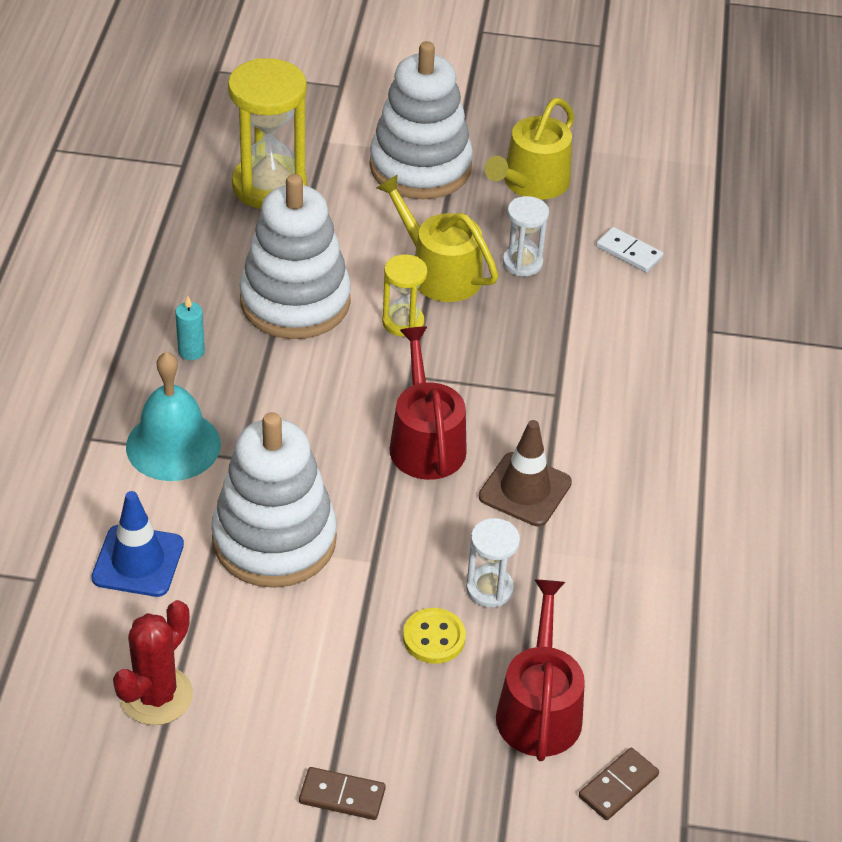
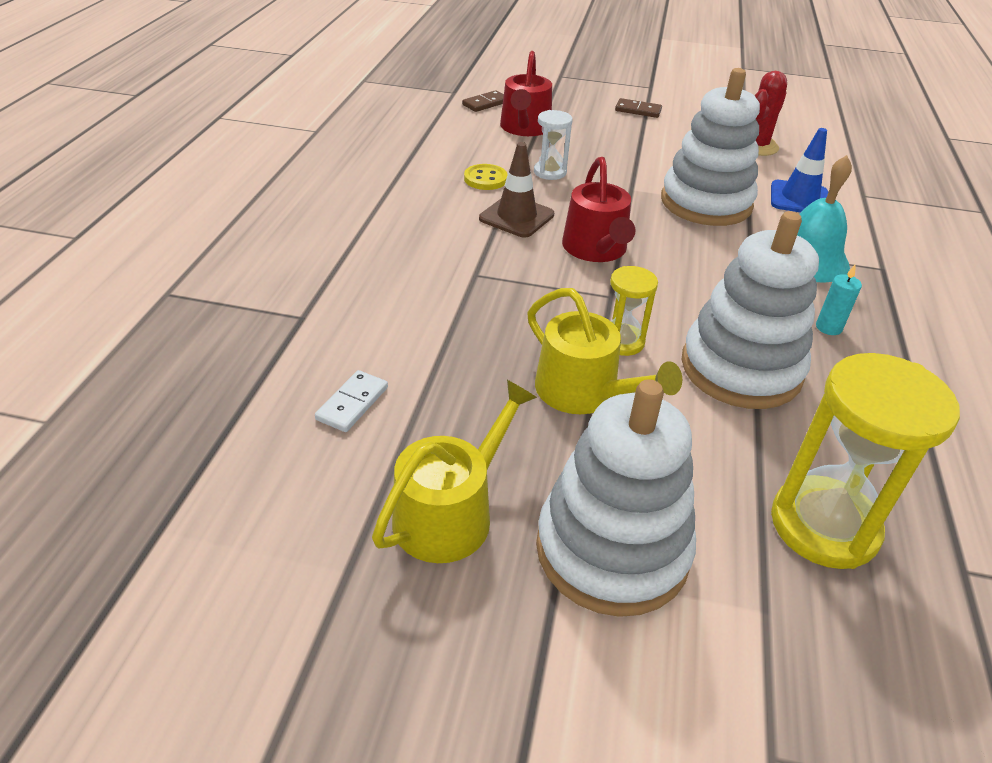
camera: 175 degrees left, 5 degrees down
(434, 638) = (588, 155): yellow button -> yellow button (485, 179)
(522, 263) = (485, 397): white hourglass -> none
(629, 252) = (352, 403): white domino -> white domino turned 75 degrees clockwise

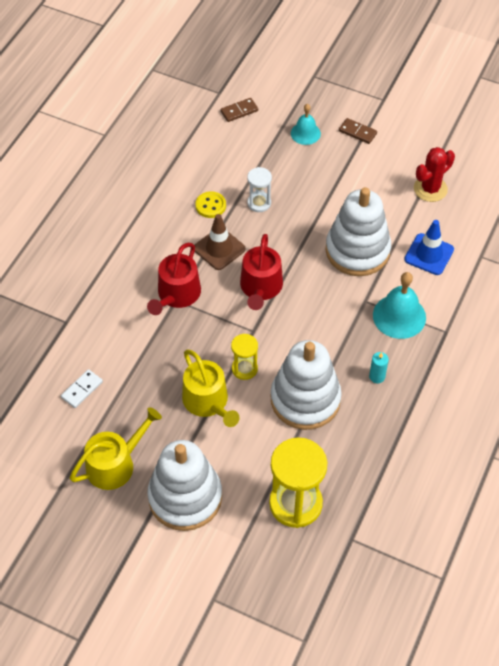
camera: 15 degrees right, 15 degrees up
(524, 128) = (259, 147): red watering can -> red watering can (176, 295)
(576, 115) = (305, 133): none -> turquoise bell

